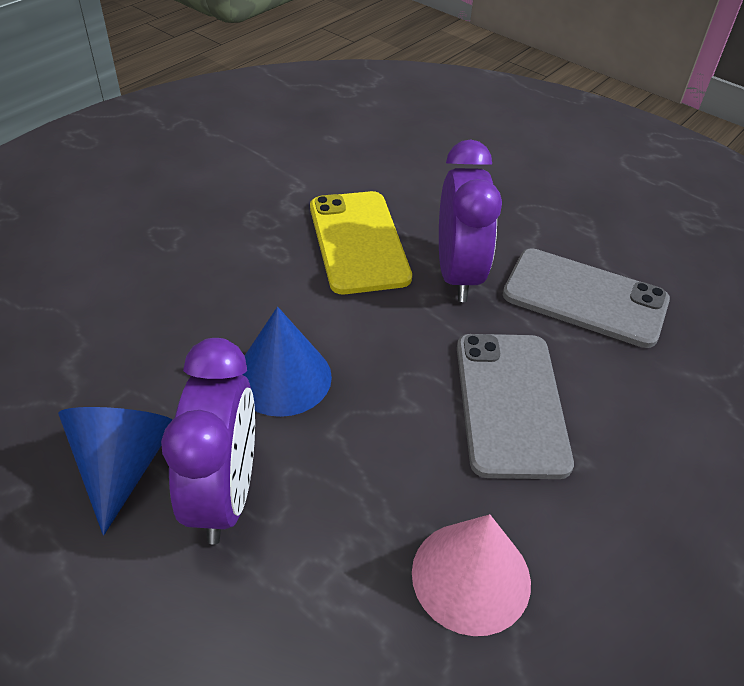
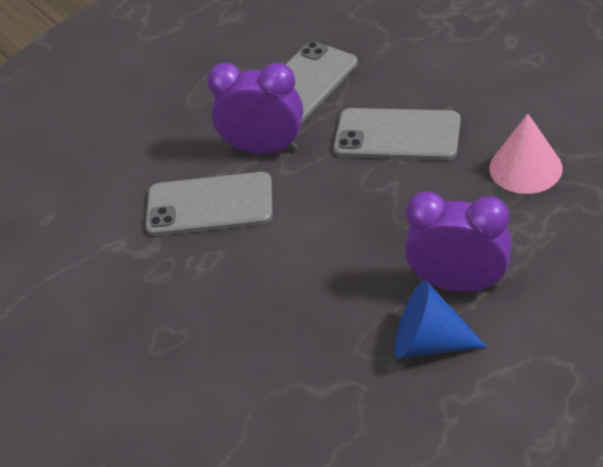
camera: 70 degrees left, 0 degrees up
(282, 377) = (356, 253): blue cone -> none
(358, 242) = (209, 205): yellow phone -> grey phone

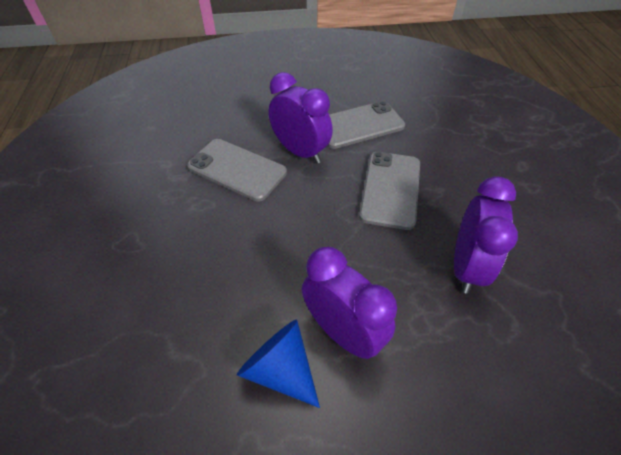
camera: 25 degrees right, 5 degrees up
(397, 135) = (390, 189): grey phone -> grey phone turned 60 degrees clockwise
(525, 168) = (466, 267): pink cone -> purple clock

